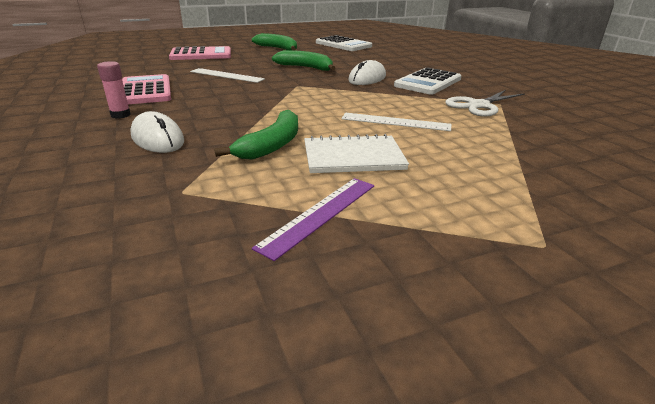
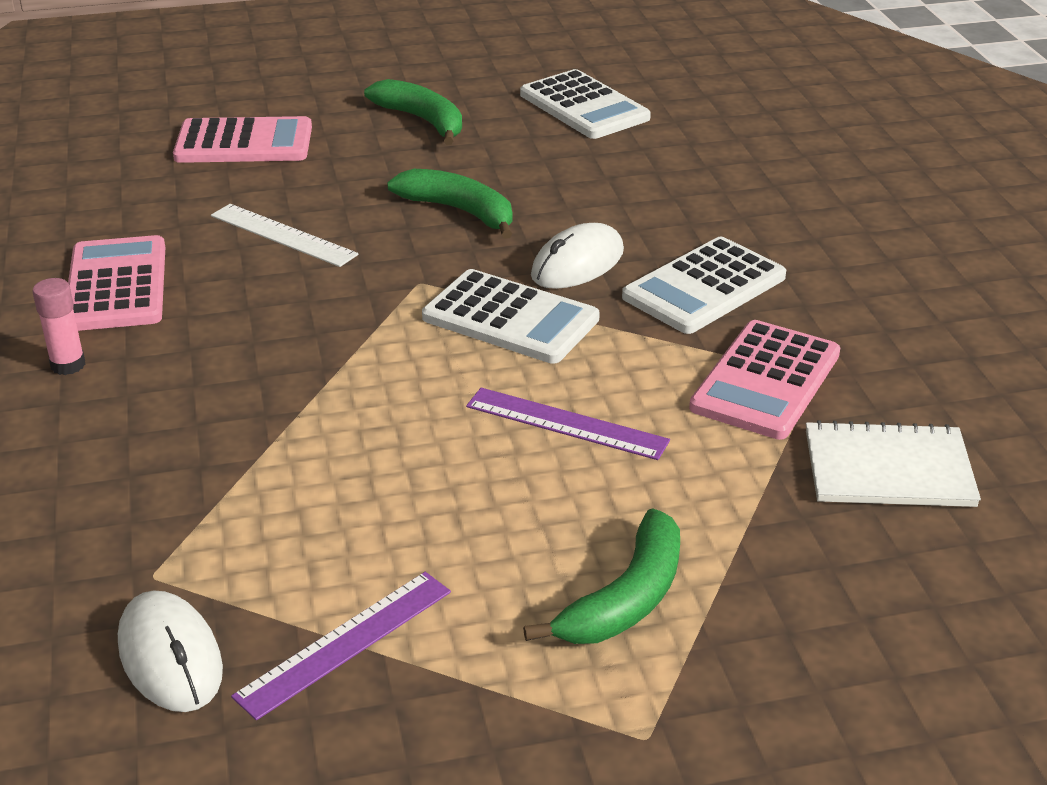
camera: 10 degrees right, 5 degrees up
(157, 138) = (127, 440): white mouse -> white mouse (170, 657)
(272, 145) = (317, 474): green banana -> green banana (626, 598)
(346, 93) = (510, 319): none -> white calculator
(353, 157) = (445, 518): white notebook -> white notebook (888, 469)
(395, 122) = (566, 424): white ruler -> purple ruler
(479, 105) = (765, 381): white scissors -> pink calculator

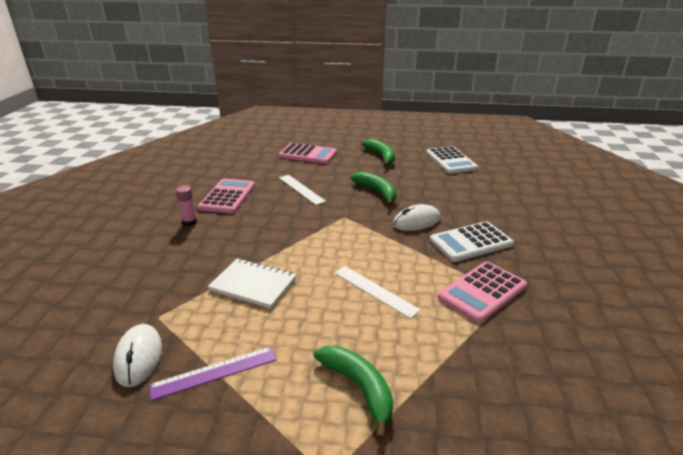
camera: 20 degrees right, 5 degrees down
(510, 319) = (374, 239): white calculator -> none
(566, 424) = (375, 291): purple ruler -> white ruler
(626, 598) = (359, 387): green banana -> green banana turned 90 degrees counterclockwise
(888, 469) = (531, 353): white notebook -> white notebook (253, 284)

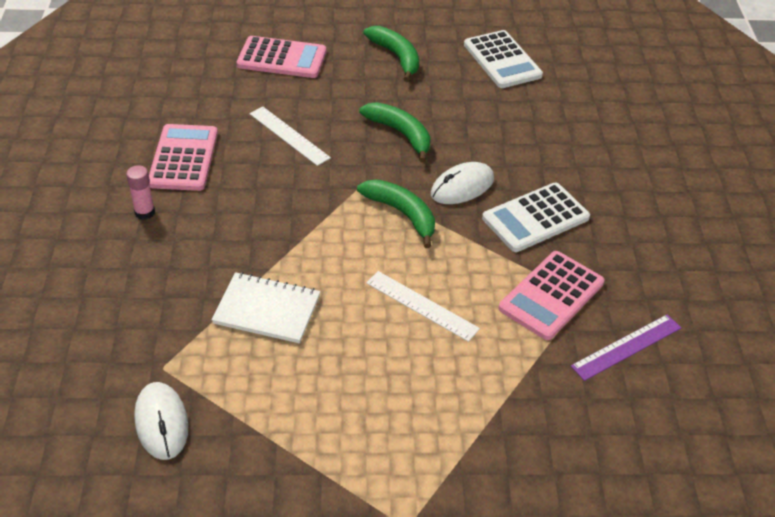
camera: 10 degrees left, 15 degrees up
(214, 372) = (257, 432): purple ruler -> purple ruler (626, 347)
(359, 387) = (422, 433): green banana -> green banana (402, 214)

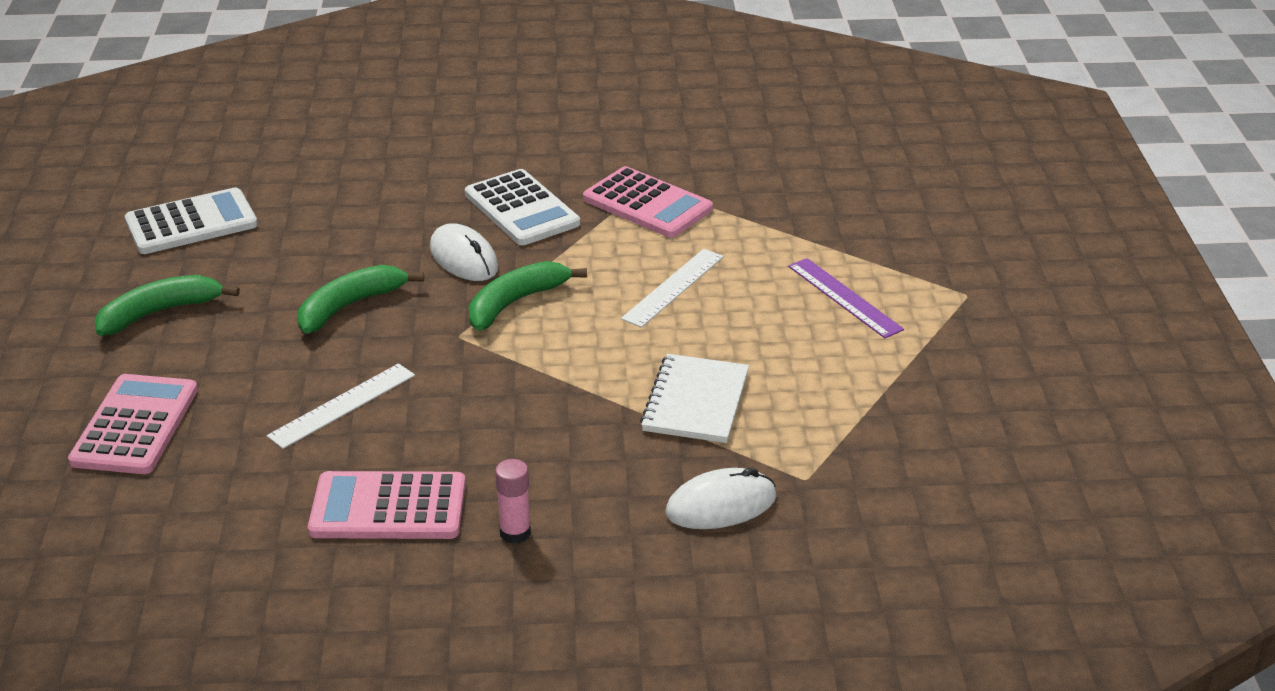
camera: 90 degrees left, 10 degrees down
(161, 422) = (889, 469): white mouse -> white mouse (721, 505)
(626, 347) = (714, 165): purple ruler -> purple ruler (844, 297)

